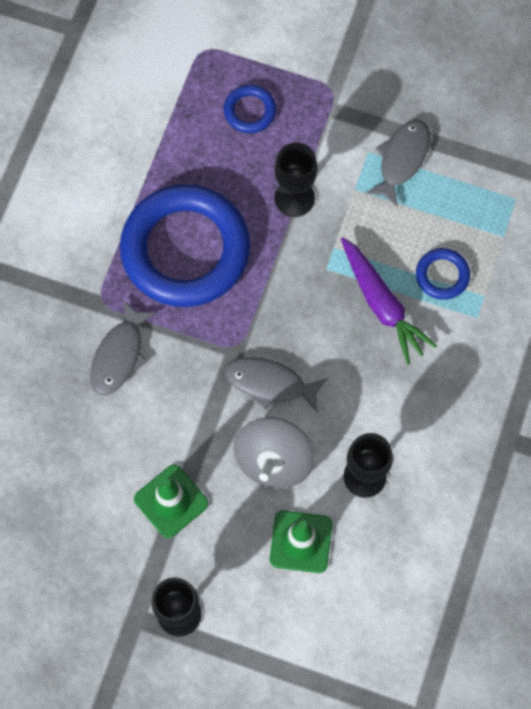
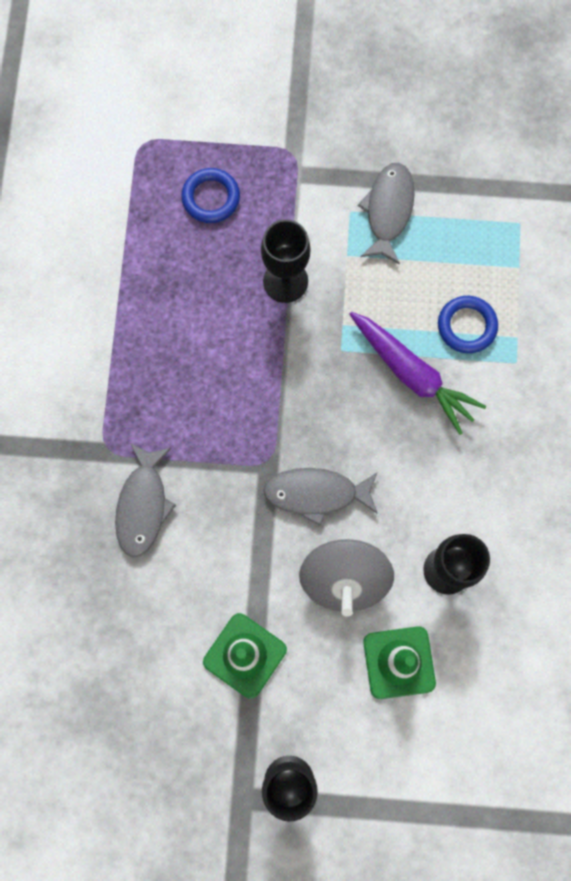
camera: 15 degrees left, 5 degrees up
(185, 250) = (183, 368): blue ring -> none

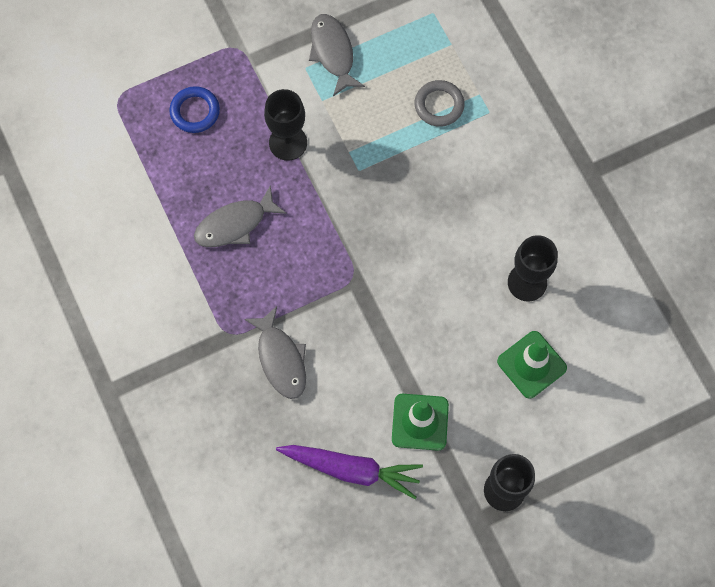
camera: 30 degrees left, 5 degrees down
(316, 493) = (402, 281): grey fish -> grey fish (235, 224)
(344, 579) = (458, 329): grey spinning top -> none
(412, 374) = (420, 160): purple carrot -> purple carrot (351, 469)
(466, 326) = (439, 105): blue ring -> grey ring

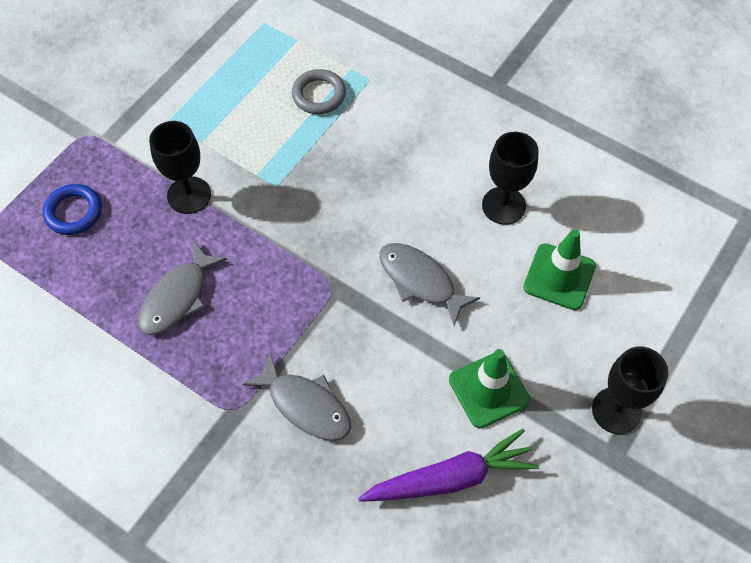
camera: 30 degrees left, 10 degrees down
(333, 53) = (187, 97): grey fish -> grey fish (420, 281)

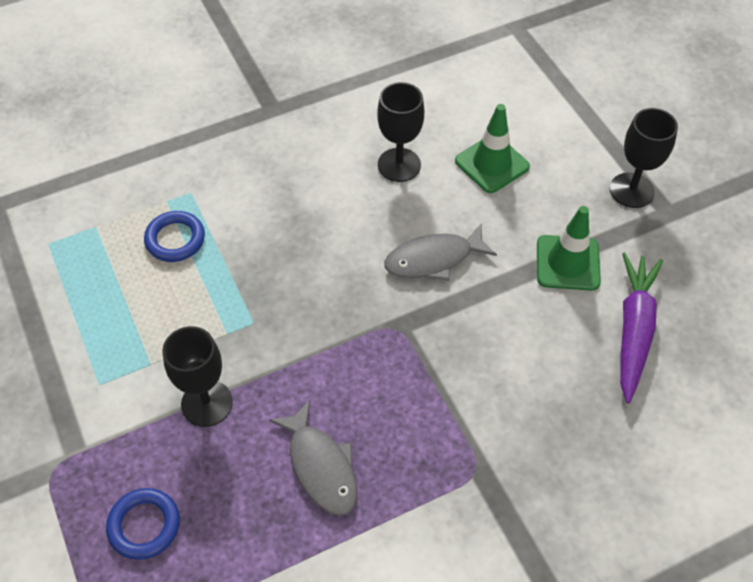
camera: 60 degrees left, 5 degrees down
(306, 405) = (505, 407): grey fish -> none
(319, 95) = (175, 239): grey ring -> blue ring

